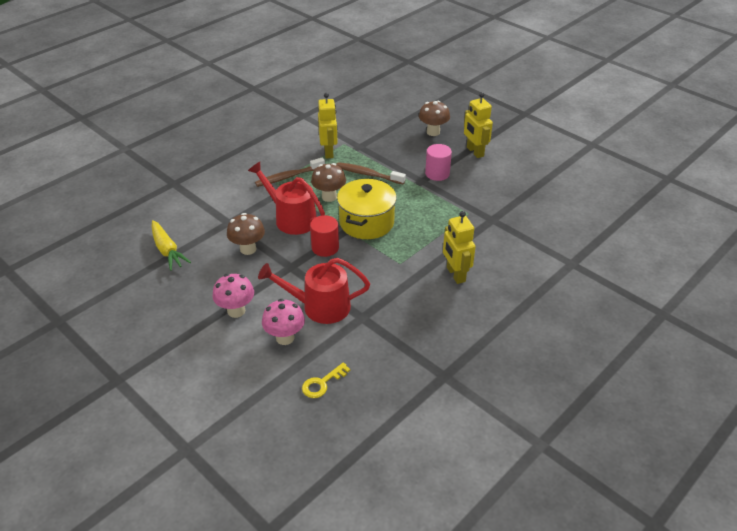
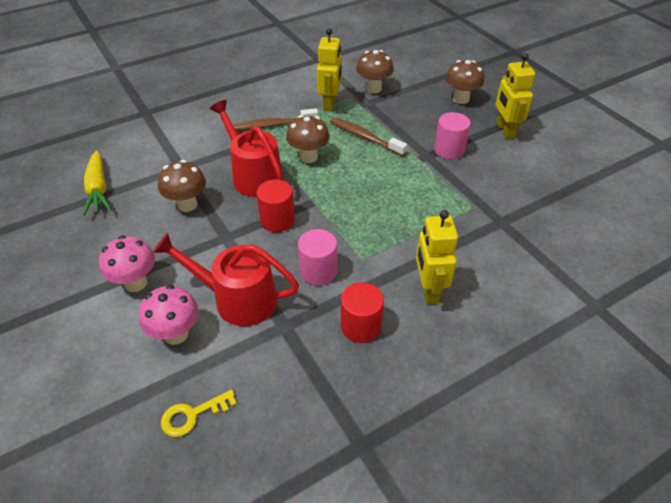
camera: 15 degrees right, 5 degrees up
(360, 134) = (373, 89): none -> brown mushroom
(366, 222) = (340, 197): yellow pot -> none
(371, 277) = (318, 271): none -> pink cylinder
(416, 307) = (360, 326): none -> red cylinder

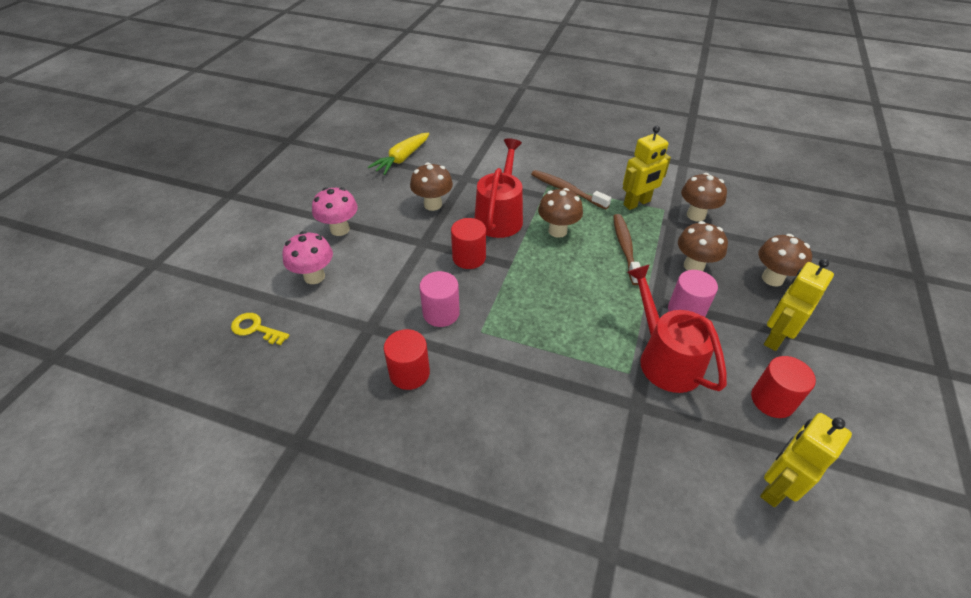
camera: 50 degrees right, 0 degrees up
(238, 299) = (372, 286): red watering can -> red watering can (665, 359)
(416, 120) = (693, 266): none -> brown mushroom
(428, 290) = (491, 396): yellow robot -> yellow robot (776, 487)
(547, 164) = (772, 400): none -> red cylinder

